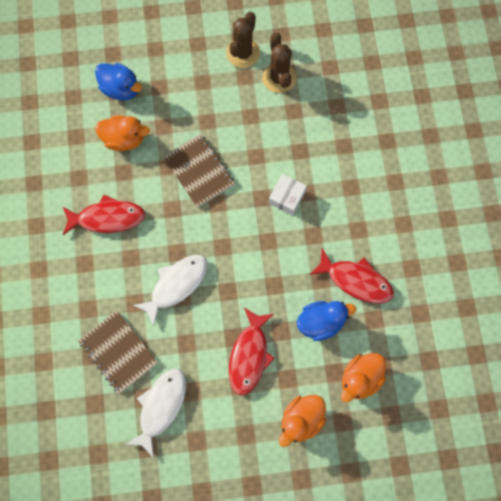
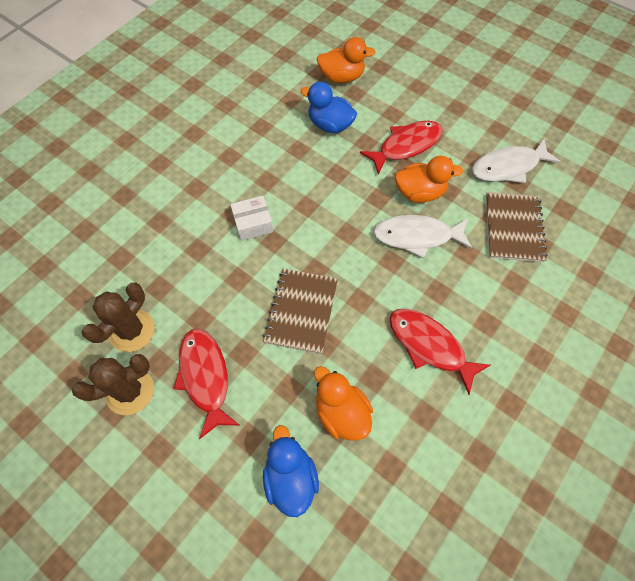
camera: 135 degrees left, 10 degrees down
(301, 420) = (408, 86): orange duck -> orange duck (419, 193)
(356, 280) = (274, 128): red fish -> red fish (205, 377)

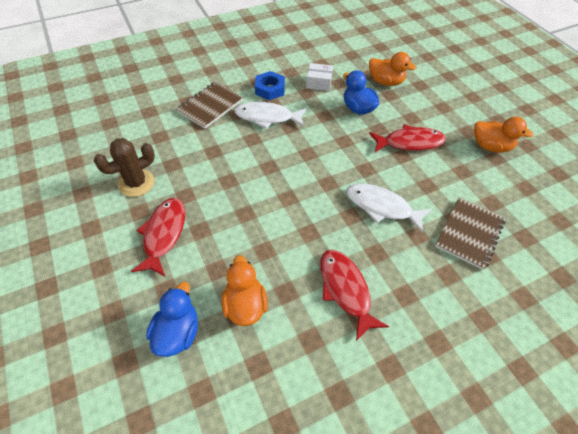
camera: 25 degrees right, 10 degrees down
(130, 391) = (109, 220): brown cactus -> none
(215, 139) = (270, 89): none -> blue nut
(253, 223) = (262, 150): white box -> white box (319, 82)
(301, 311) = (260, 221): brown notebook -> brown notebook (210, 106)
(419, 193) = (402, 178): orange duck -> orange duck (490, 146)
(508, 167) = (489, 187): white fish -> white fish (267, 117)

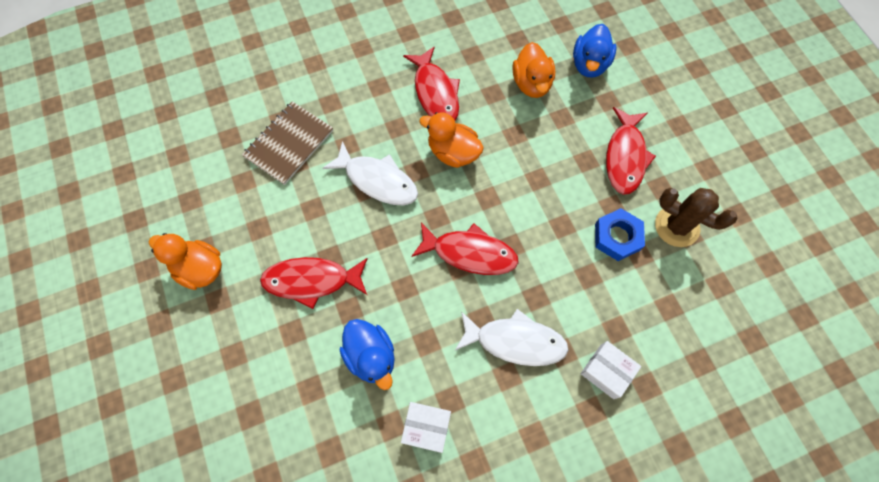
camera: 175 degrees left, 15 degrees up
(136, 183) = (677, 226): brown cactus -> brown cactus turned 60 degrees clockwise
(210, 106) = (606, 371): brown notebook -> white box
(270, 89) = (512, 411): blue nut -> blue nut (617, 237)
(300, 161) = (469, 253): none -> red fish
(385, 82) = (308, 425): orange duck -> orange duck (453, 153)

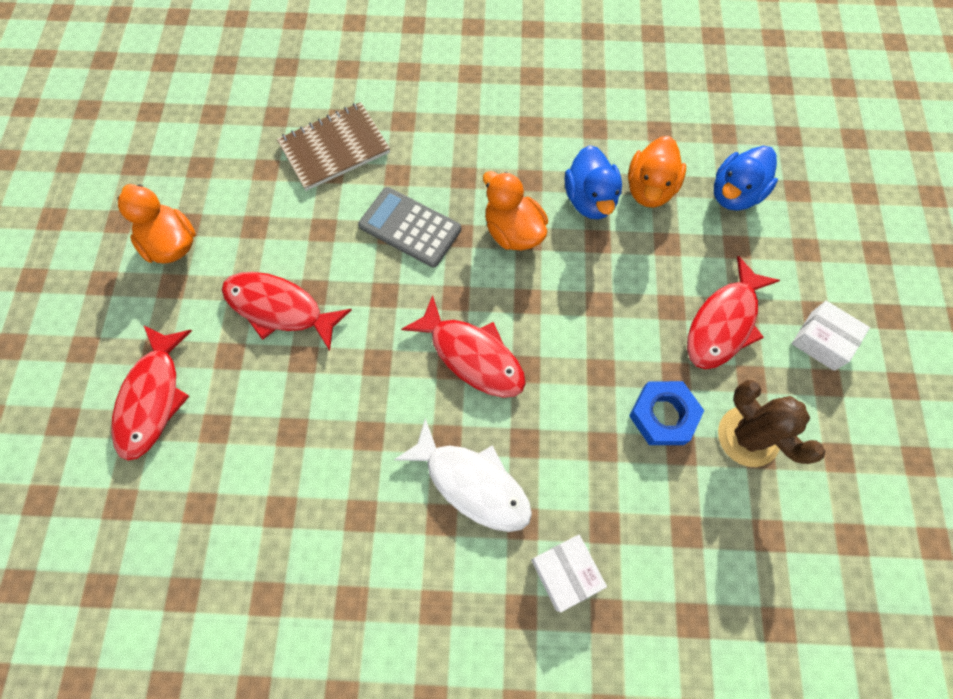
camera: 25 degrees right, 0 degrees up
(371, 356) = (299, 422): blue duck -> blue duck (590, 200)
(377, 180) = (410, 228): white fish -> grey calculator
(426, 427) = (317, 533): white box -> white box (822, 340)
(435, 93) = (528, 155): red fish -> red fish (153, 398)

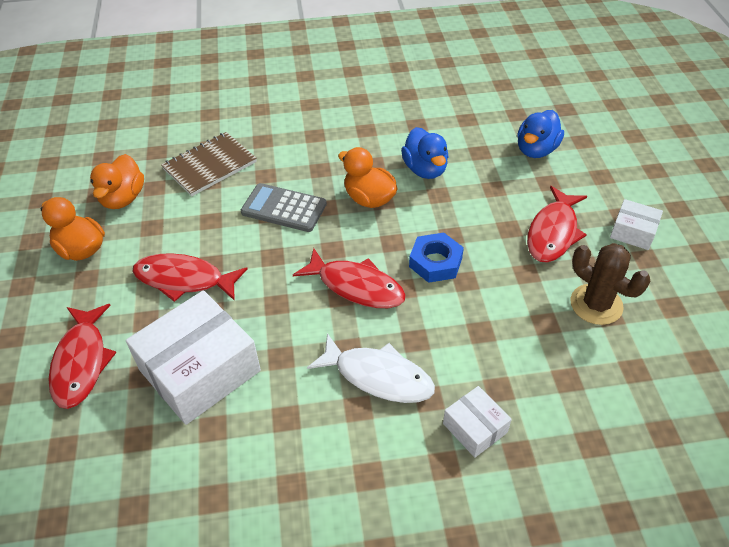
camera: 10 degrees left, 20 degrees down
(277, 434) = (200, 370): none -> white box
(649, 189) = (470, 156): orange duck -> orange duck (123, 198)
(663, 415) = (524, 302): blue nut -> blue nut (435, 262)

